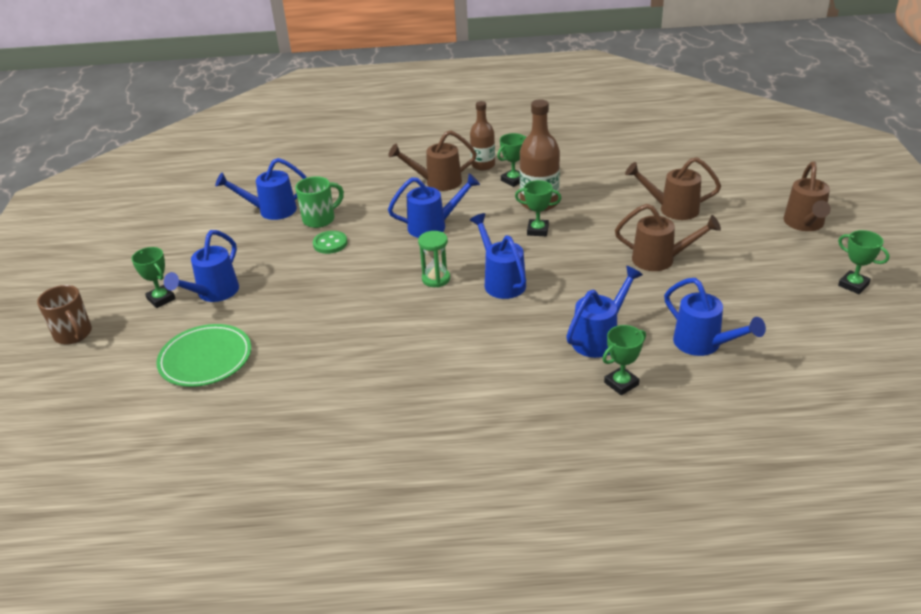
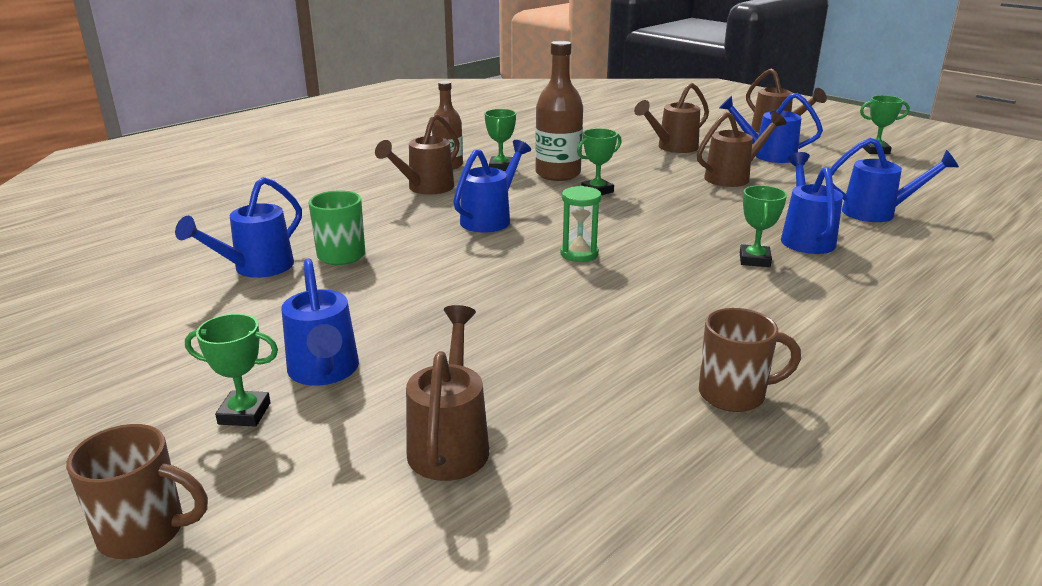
camera: 45 degrees left, 10 degrees down
(205, 359) = (450, 442): green plate -> brown watering can
(330, 243) = (398, 269): green button -> none
(351, 411) = (734, 395): none -> brown mug
(501, 281) = (644, 233): blue watering can -> blue watering can (767, 155)
(621, 383) = (888, 259): green trophy -> green trophy (754, 260)

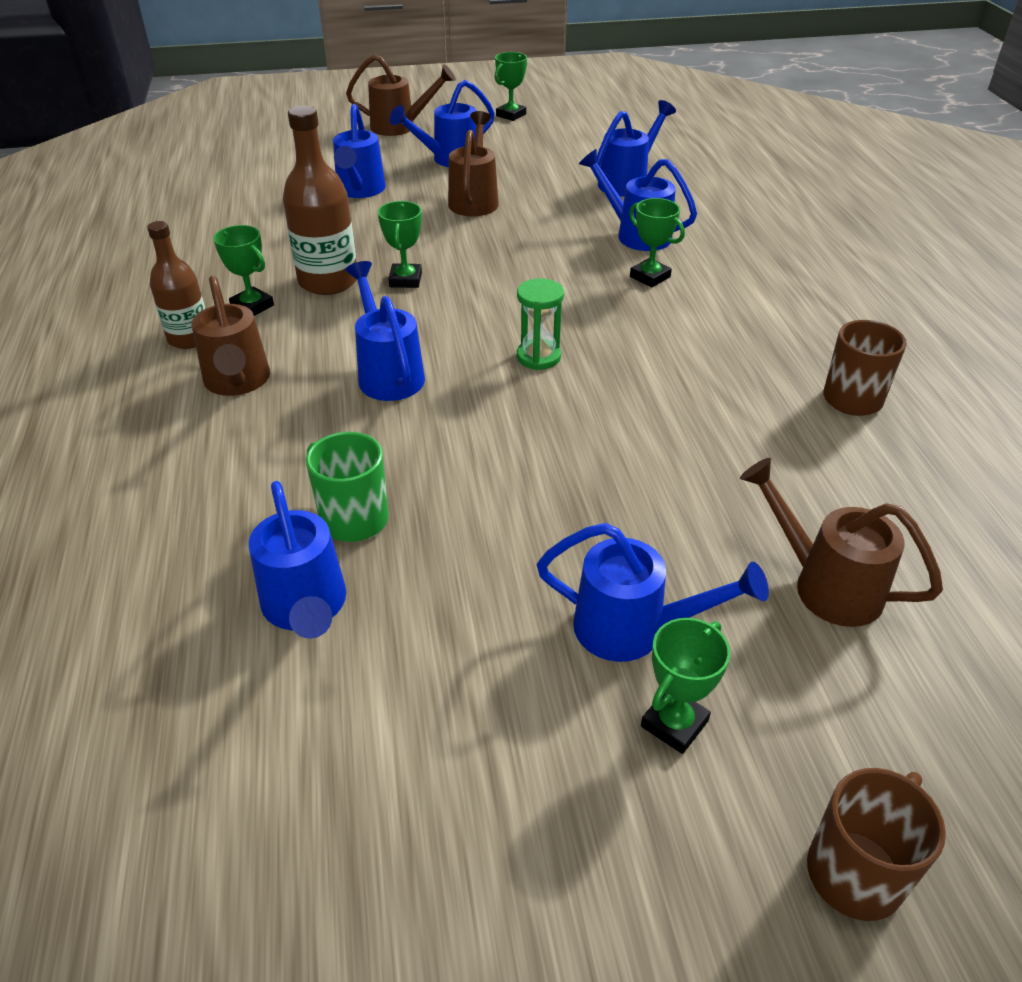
camera: 55 degrees left, 15 degrees up
(672, 148) = (360, 191): brown watering can -> blue watering can

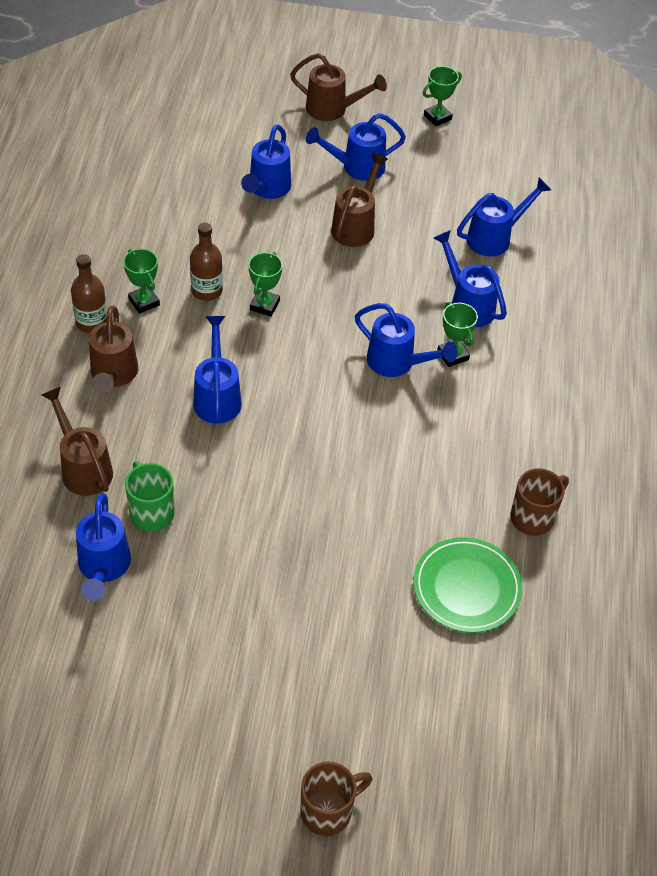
camera: 15 degrees right, 10 degrees up
(328, 281) = (207, 290): brown bottle -> brown bottle, size x0.67
(538, 357) = (328, 412): green hourglass -> none
(633, 629) = (285, 642): blue watering can -> blue watering can (397, 363)
(674, 723) = (278, 705): green trophy -> none
(825, 585) = (417, 651): brown watering can -> brown watering can (83, 468)
(832, 491) = (466, 588): none -> green plate

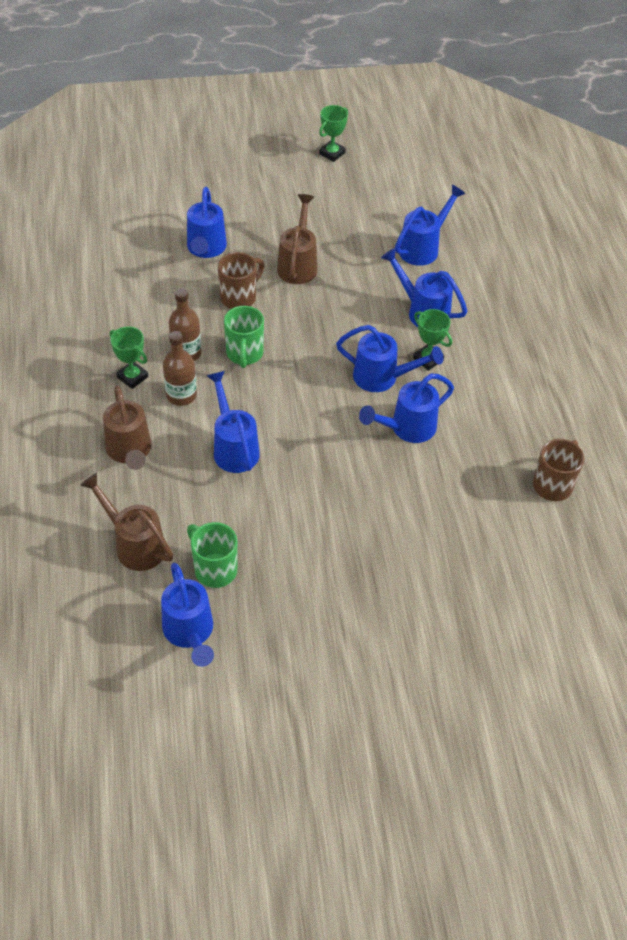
camera: 15 degrees left, 0 degrees up
(92, 322) = (90, 407): brown bottle -> brown bottle (181, 395)
(264, 305) = (244, 354): green trophy -> green mug
(328, 811) = (482, 799): brown mug -> brown mug (239, 297)
(332, 109) = (237, 166): brown watering can -> none
(357, 167) = (278, 212): blue watering can -> blue watering can (407, 428)
(466, 588) = (522, 562): green plate -> none

